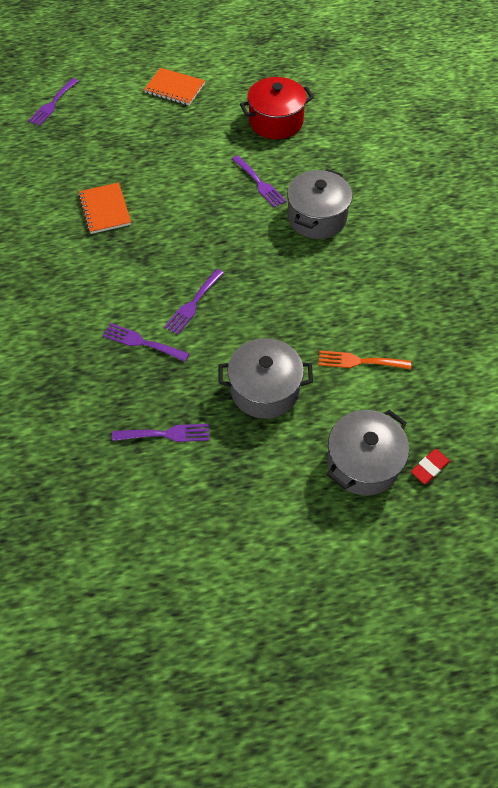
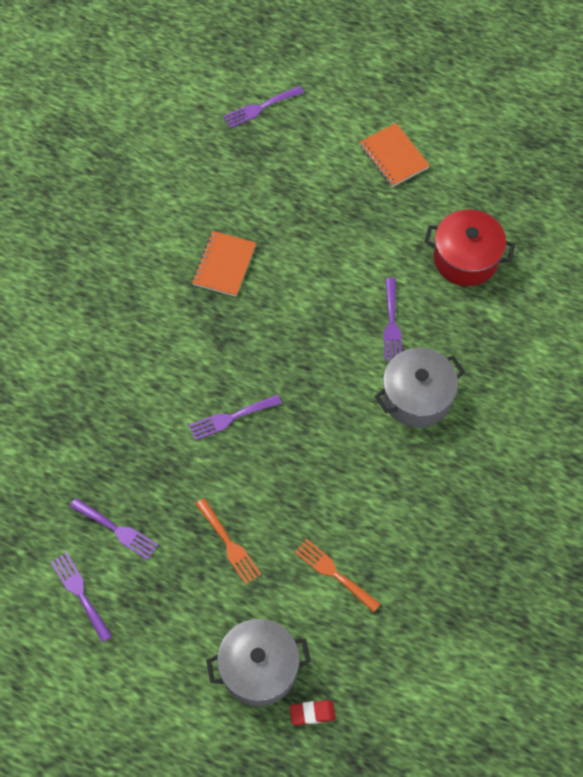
camera: 35 degrees right, 5 degrees up
(142, 342) = (159, 428): purple fork -> purple fork (80, 593)
(264, 389) = (229, 544): grey pot -> orange fork

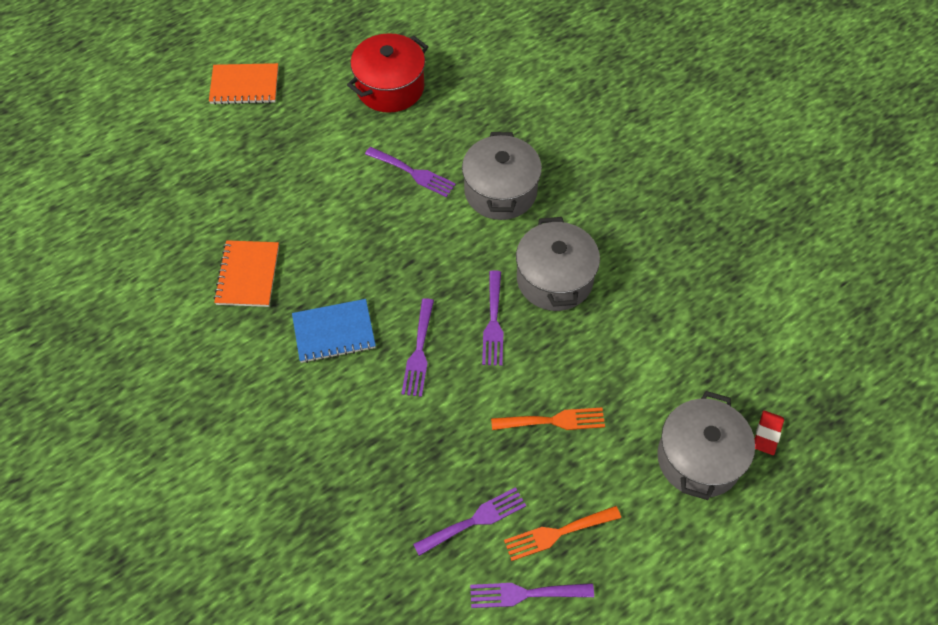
camera: 60 degrees left, 5 degrees down
(212, 350) = (334, 332): none -> blue notebook
(224, 265) = (248, 275): orange notebook -> orange notebook turned 45 degrees clockwise
(260, 108) = (100, 159): purple fork -> purple fork (493, 322)
(334, 573) = (635, 345): orange fork -> orange fork (557, 533)
(357, 481) = (554, 279): none -> grey pot

